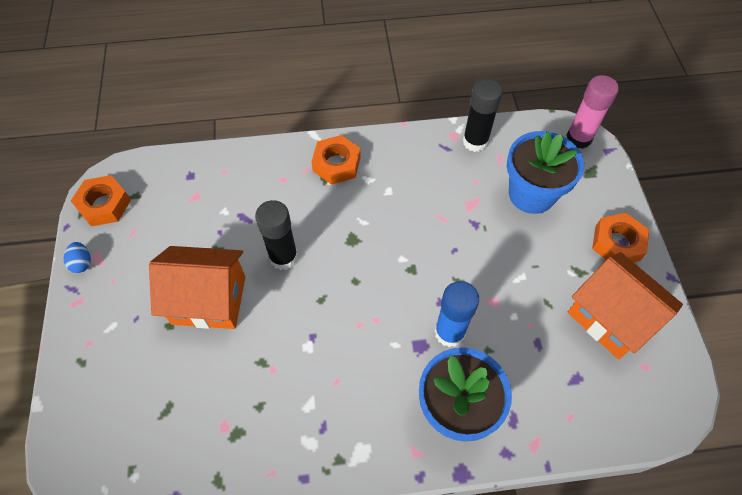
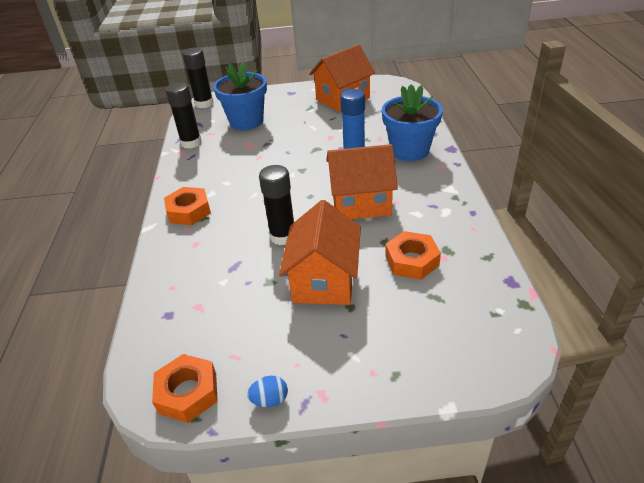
camera: 85 degrees left, 20 degrees down
(335, 338) = (361, 203): none -> orange house
(579, 138) = (204, 103): pink glue stick -> black glue stick
(617, 243) = (291, 95): orange nut -> orange nut (412, 261)

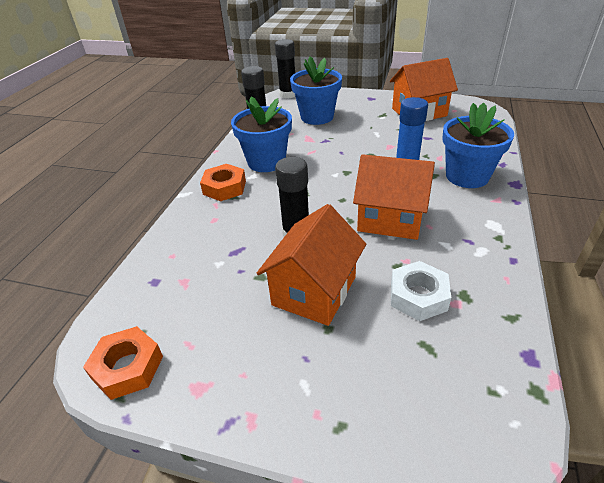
camera: 20 degrees right, 0 degrees up
(218, 176) = (266, 162): none -> blue flower pot
(270, 400) = (197, 405): blue egg -> none
(412, 261) = (418, 296): orange nut -> white nut

